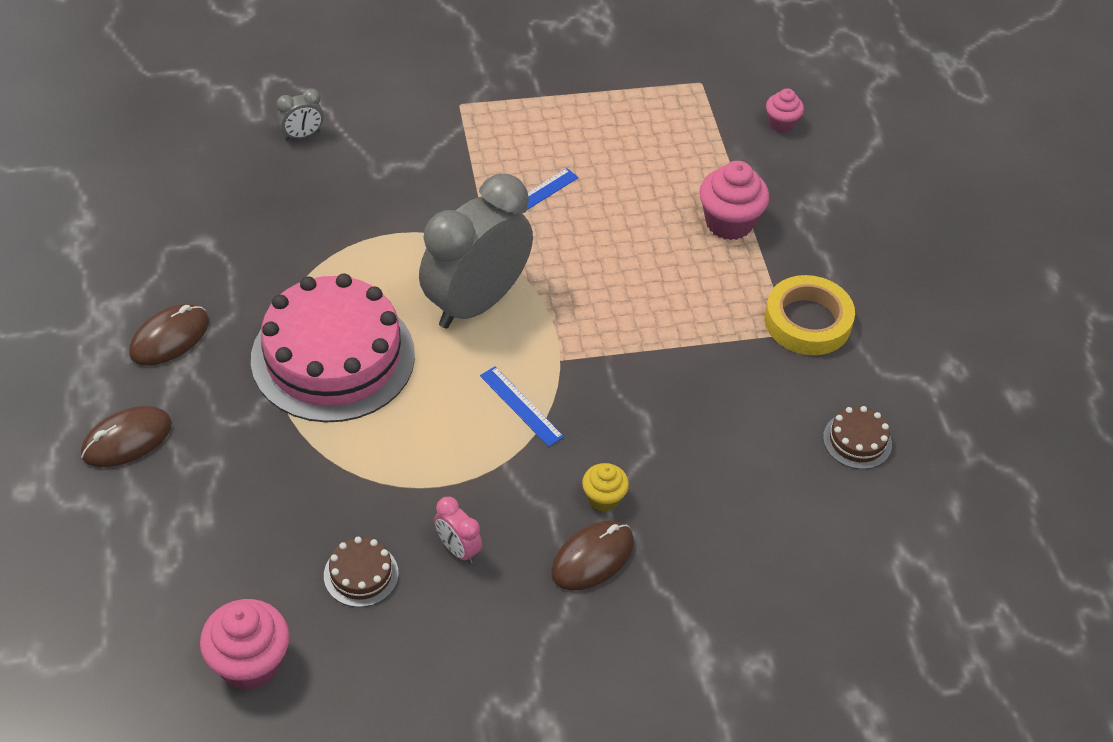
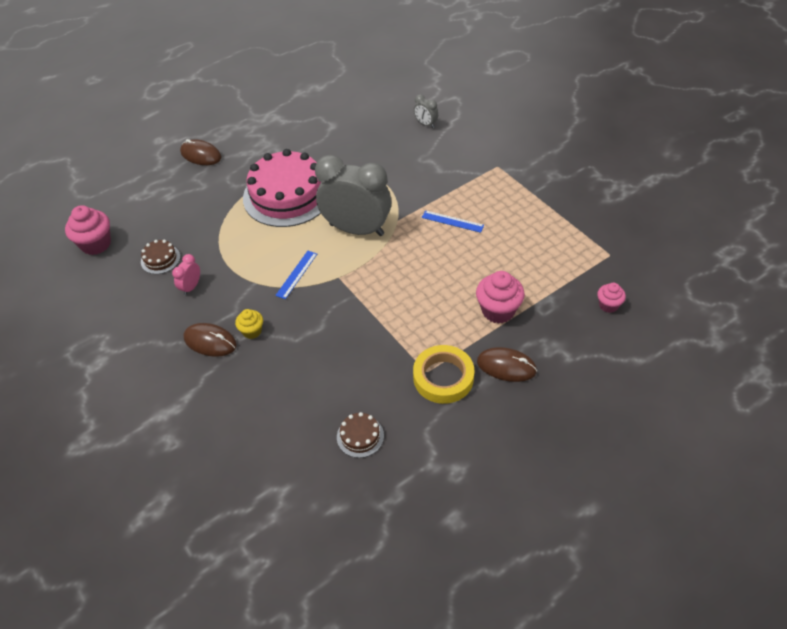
camera: 70 degrees right, 0 degrees up
(170, 337) = (266, 141): brown mouse -> brown mouse (506, 366)

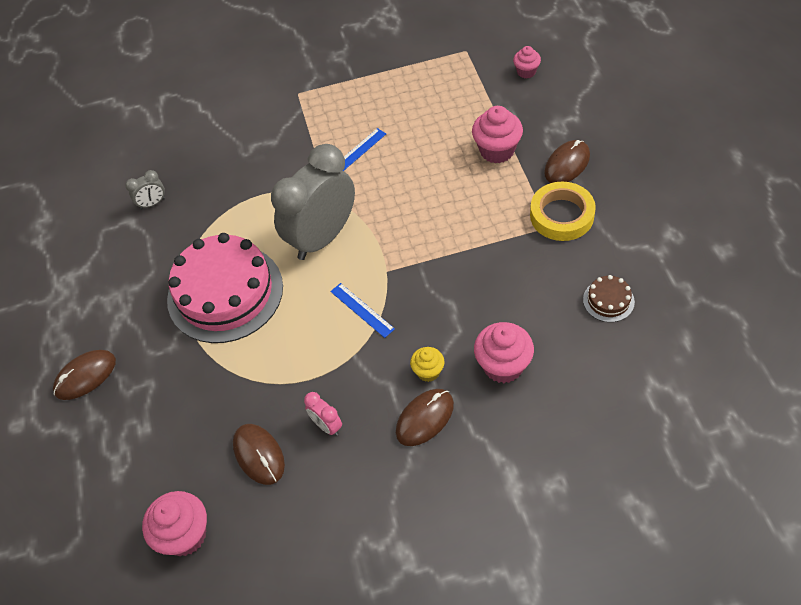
camera: 65 degrees left, 5 degrees up
(160, 259) = (259, 455): brown cake -> brown mouse
(270, 377) = (503, 366): none -> pink cupcake
(426, 124) = (190, 133): grey clock -> grey clock (152, 203)

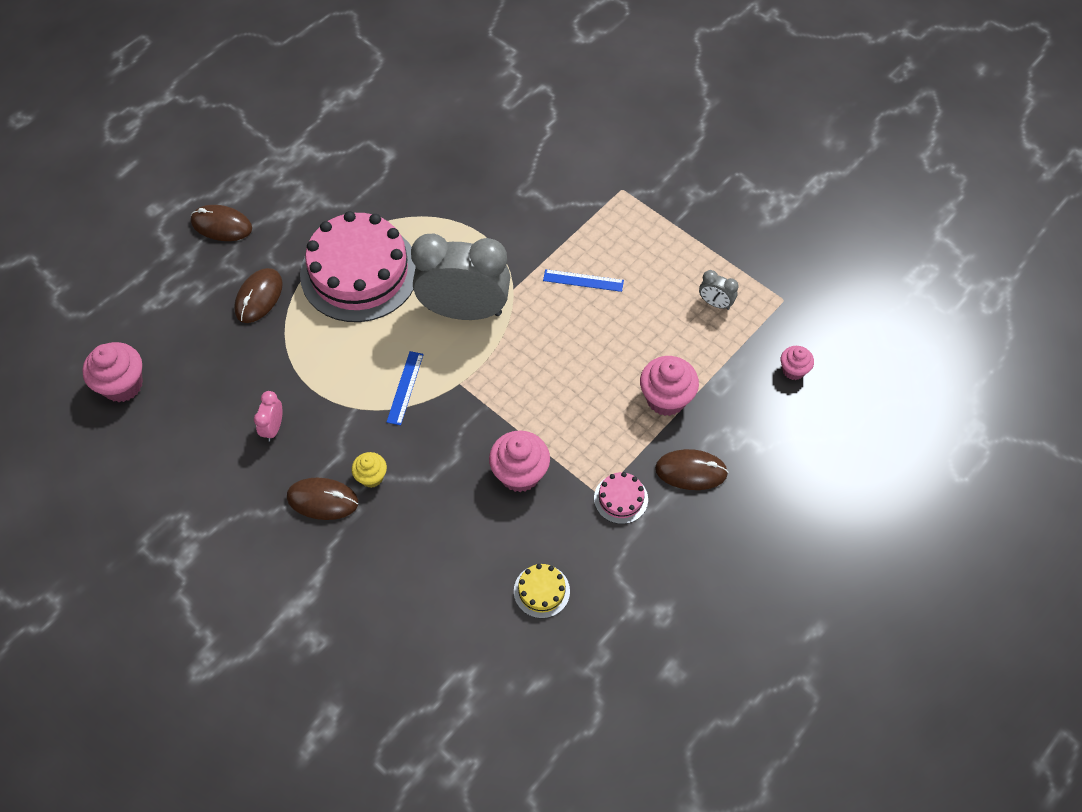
camera: 50 degrees right, 5 degrees up
(152, 203) = (418, 158): grey clock -> grey clock (715, 303)
(259, 455) = (219, 394): brown mouse -> brown mouse (259, 297)
(503, 366) = (413, 535): pink cupcake -> pink cupcake (520, 473)
(561, 215) = (621, 498): yellow tape -> pink cake
(608, 300) = (541, 591): brown cake -> yellow cake

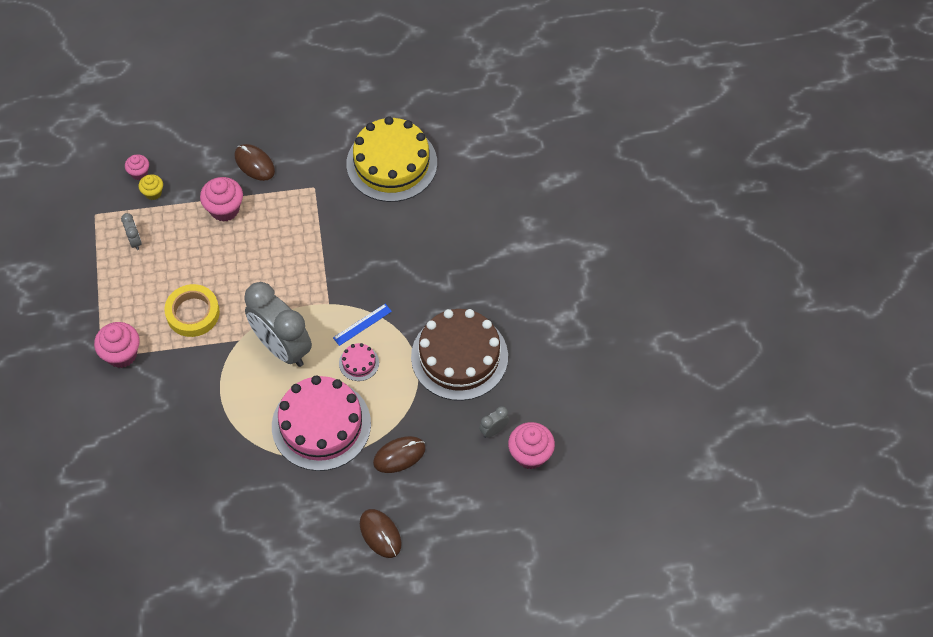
camera: 140 degrees left, 0 degrees up
(179, 382) = (494, 430): none -> grey clock
(273, 428) = (459, 356): pink clock -> brown cake
(322, 500) = (465, 292): brown mouse -> none
(371, 477) = (427, 286): yellow cupcake -> yellow cupcake (153, 193)
(520, 473) = (345, 228): pink cupcake -> pink cupcake (121, 354)
(541, 591) = (391, 163): yellow cake -> yellow cake, size x2.42
(583, 280) = (193, 313): blue ruler -> yellow tape
(621, 498) = (305, 177): pink cake -> pink cake (359, 363)

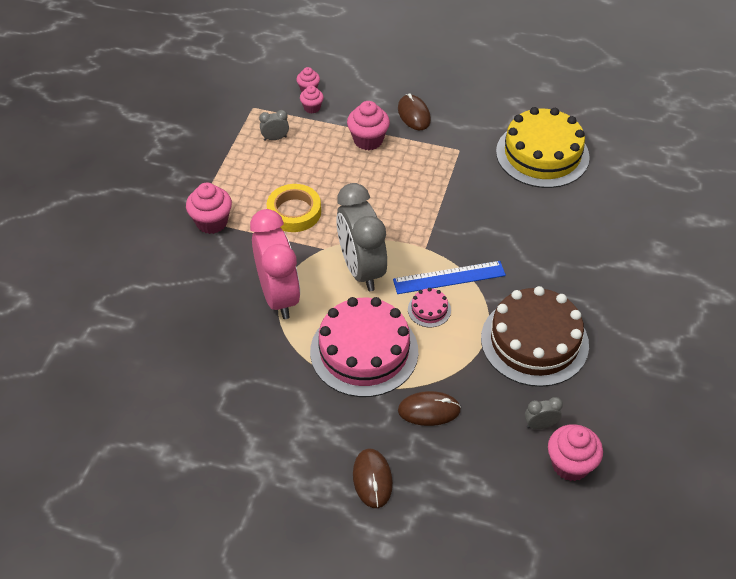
camera: 25 degrees right, 10 degrees down
(134, 241) = (275, 138): grey clock -> grey clock turned 105 degrees counterclockwise
(153, 193) = (312, 108): yellow cupcake -> pink cupcake
(221, 403) = (278, 296): none -> pink clock
(362, 324) = (449, 277): blue ruler -> blue ruler, size x1.62

